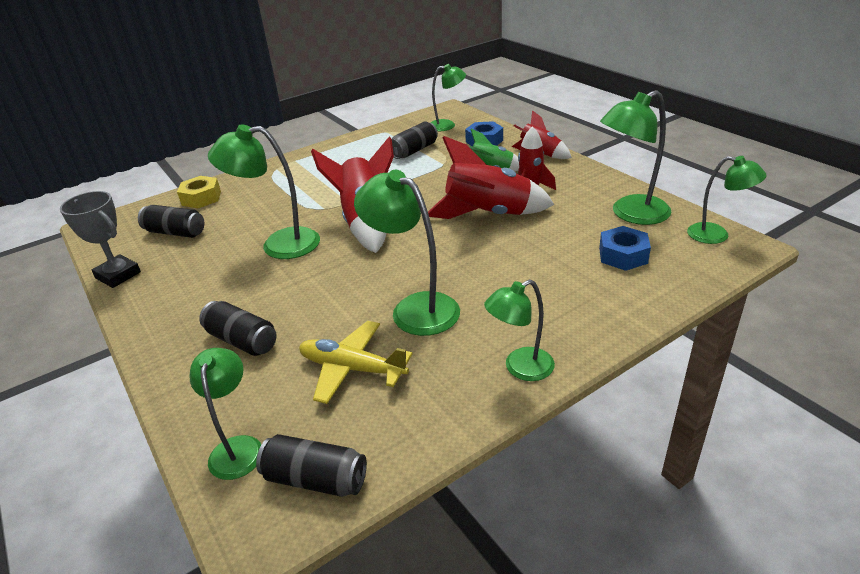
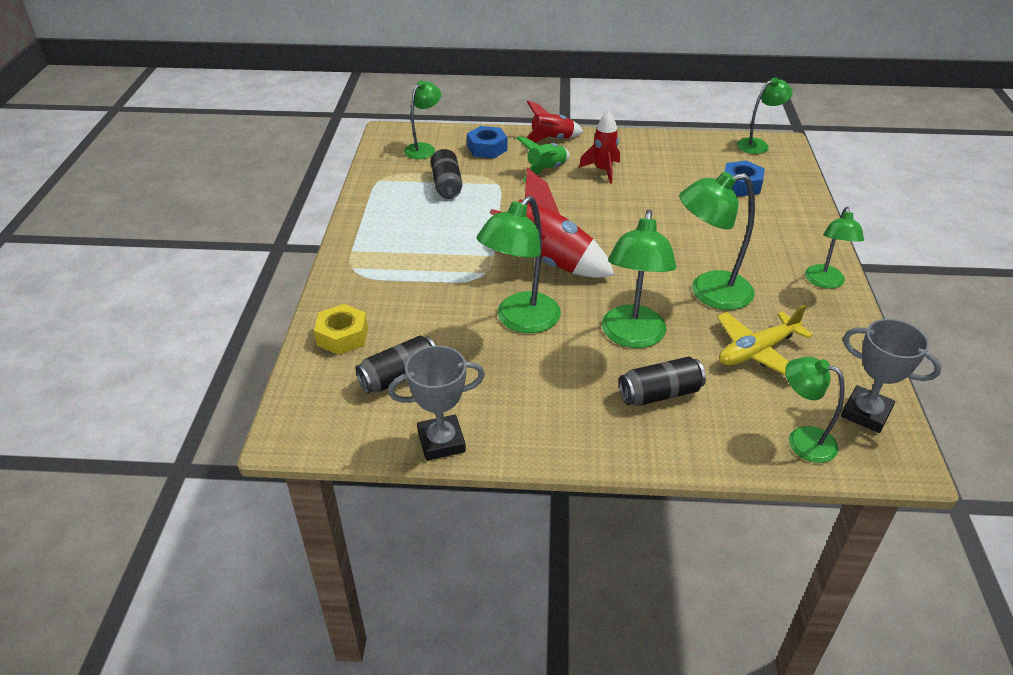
camera: 55 degrees left, 5 degrees up
(315, 479) = (866, 413): black can -> grey trophy
(488, 214) = (615, 204): red rocket -> none
(631, 214) = (694, 155): green lamp -> green lamp (632, 337)

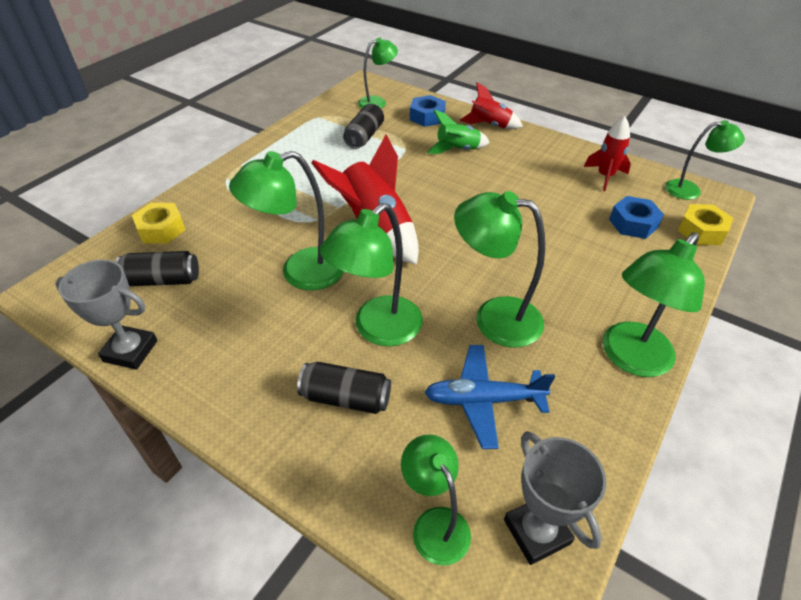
camera: 30 degrees right, 5 degrees up
(603, 170) = (508, 166): red rocket -> red rocket (605, 176)
(757, 351) = (483, 400): yellow plane -> blue plane
(792, 174) = (701, 231): none -> yellow nut
(825, 282) = (630, 359): green lamp -> green lamp, size x1.56

